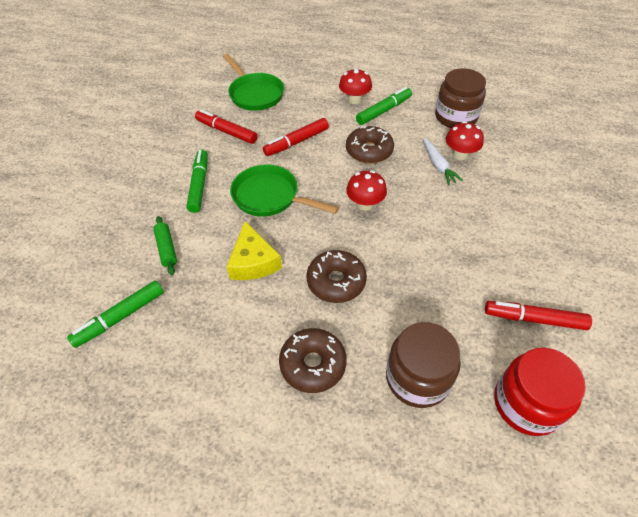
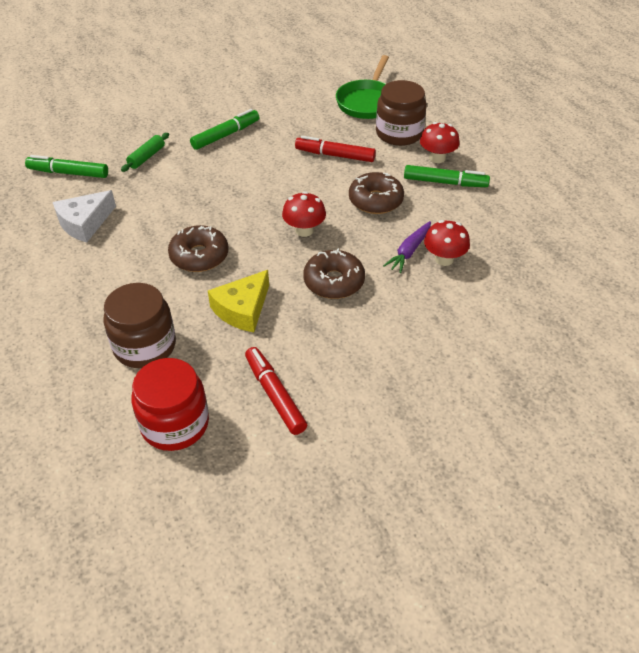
camera: 50 degrees right, 5 degrees down
(210, 341) = (84, 223): none -> white cheese
(226, 132) = (301, 114): red marker -> none
(253, 261) = (176, 203): yellow cheese -> yellow cheese (242, 309)
(270, 197) = (253, 176): green pan -> none
(313, 364) = (109, 283): brown donut -> brown donut (334, 282)
(438, 166) = (409, 251): white carrot -> purple carrot
(456, 117) = (500, 232): brown jar -> brown jar (399, 133)

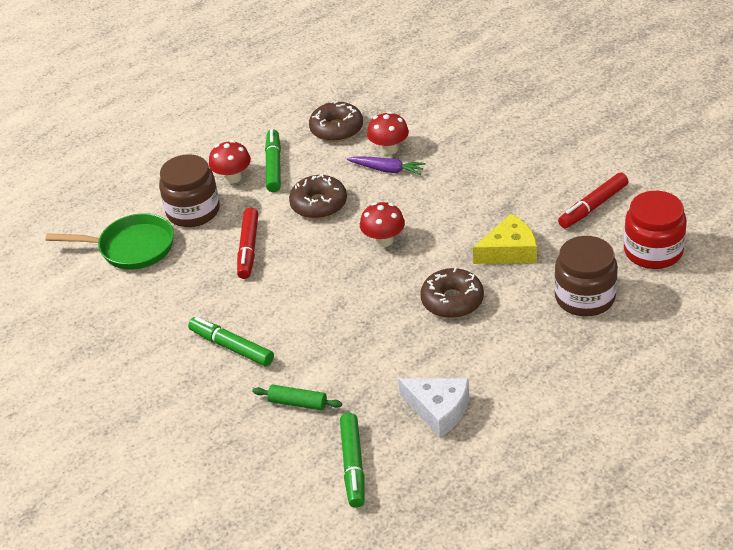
camera: 100 degrees left, 5 degrees down
(242, 309) = (509, 251): yellow cheese -> yellow cheese turned 45 degrees counterclockwise
(334, 282) = (448, 205): brown donut -> brown donut (336, 129)

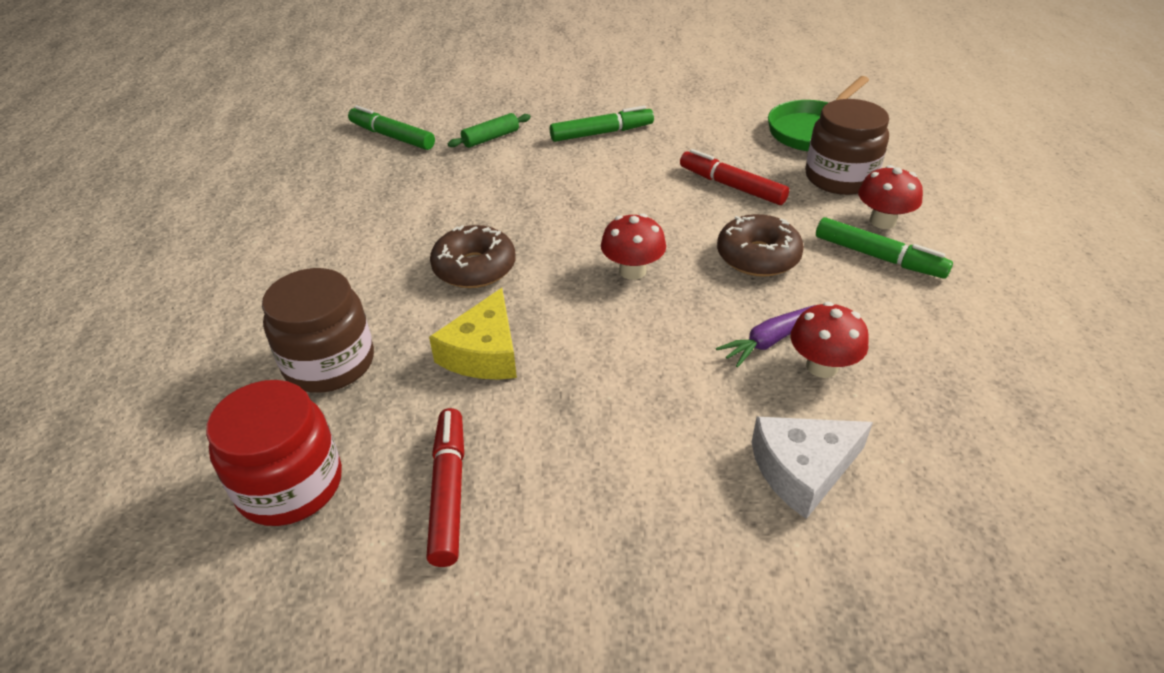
camera: 125 degrees right, 0 degrees up
(336, 129) = (924, 343): brown donut -> none
(439, 410) = (369, 194): white cheese -> white cheese (802, 469)

